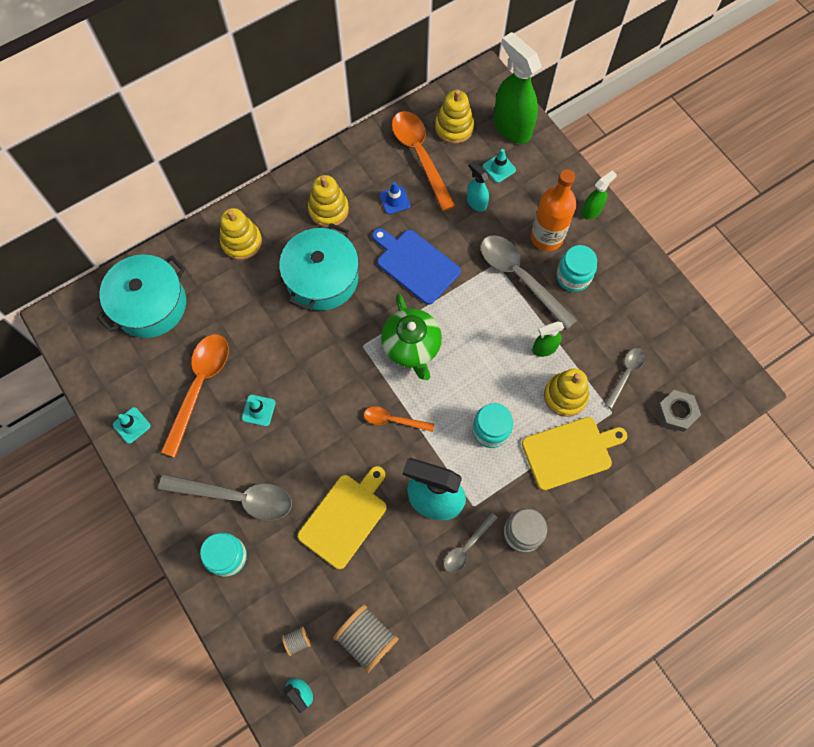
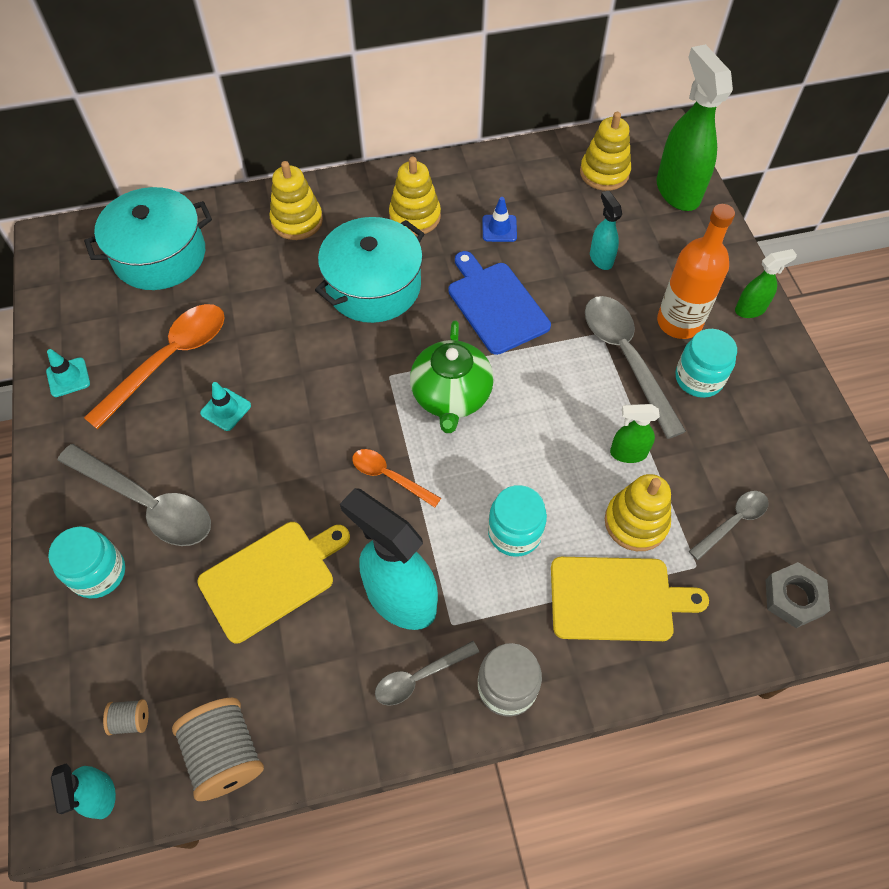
camera: 20 degrees right, 10 degrees down
(420, 156) = (550, 191): orange spoon -> none
(499, 168) = (644, 230): turquoise traffic cone -> none

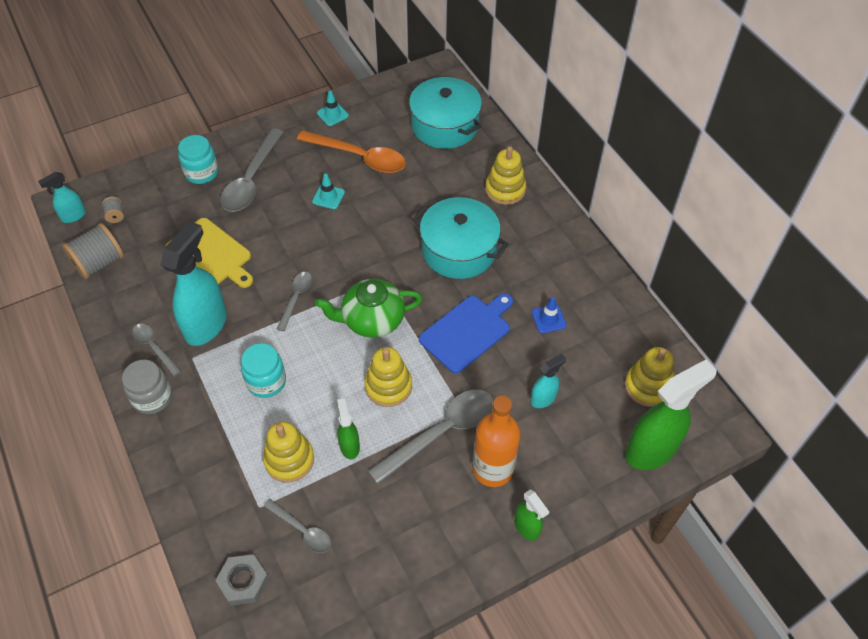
camera: 75 degrees right, 5 degrees down
(389, 476) = (296, 298): orange spoon -> grey spoon
(415, 217) = (538, 260): yellow stacking toy -> yellow stacking toy (388, 386)
(616, 599) = (224, 455): yellow cutting board -> none
(698, 378) = (436, 491): turquoise jar -> none

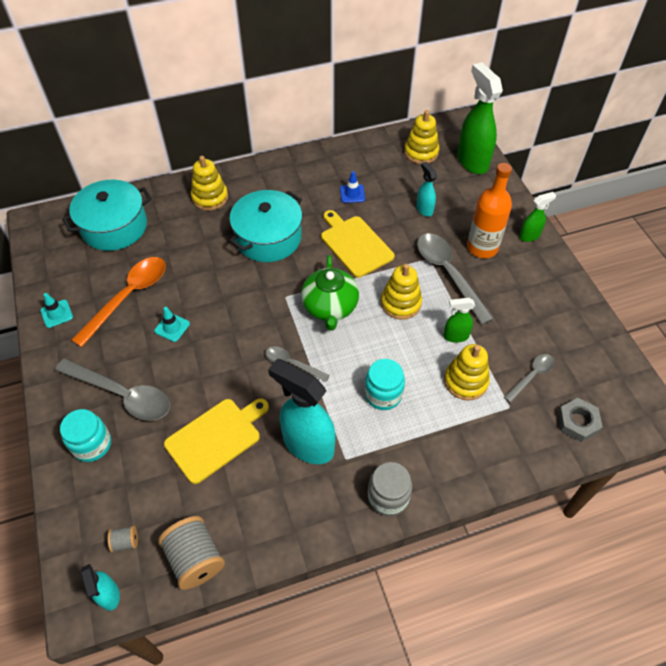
camera: 80 degrees left, 0 degrees up
(154, 347) = (327, 495): grey spoon -> none
(467, 332) = (355, 244): blue cutting board -> yellow cutting board

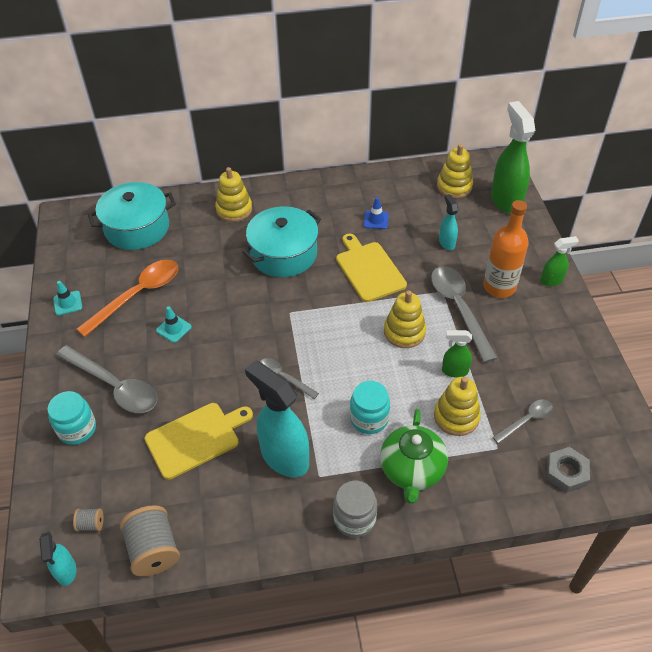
camera: 10 degrees right, 5 degrees down
(330, 307) = (332, 328): green teapot -> green teapot (412, 470)

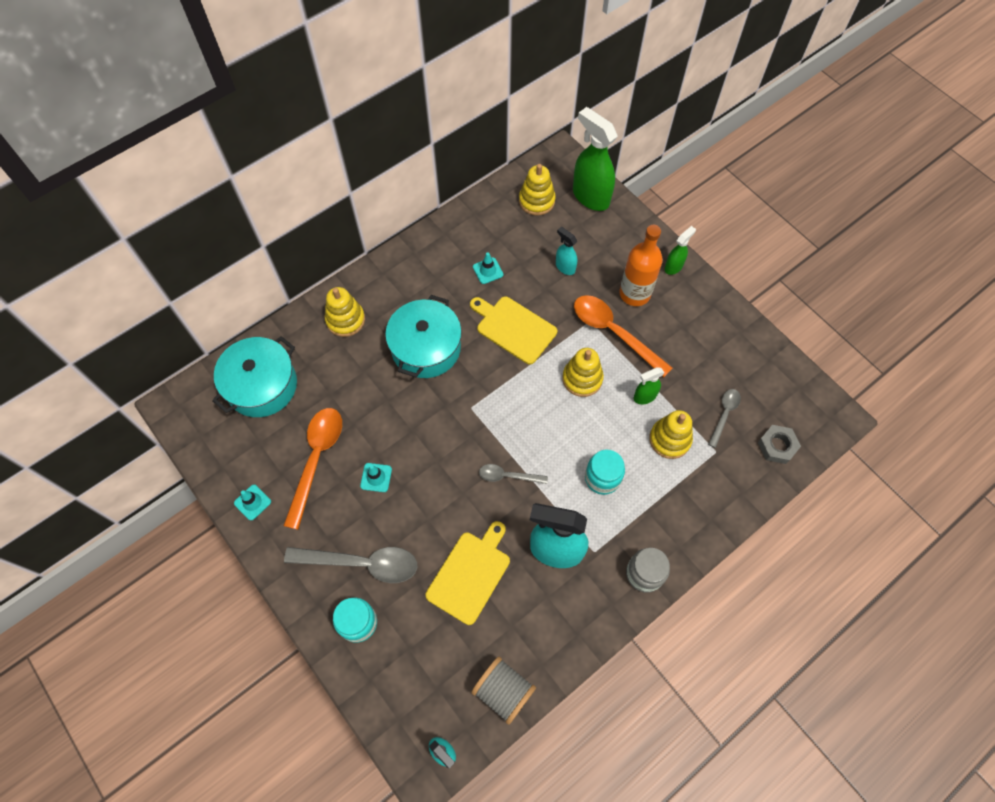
camera: 30 degrees left, 15 degrees up
(91, 524) = (435, 700): grey spool -> none
(376, 220) = (488, 271): blue traffic cone -> turquoise traffic cone
(412, 470) = (663, 507): green teapot -> none
(459, 309) = (614, 332): grey spoon -> orange spoon

